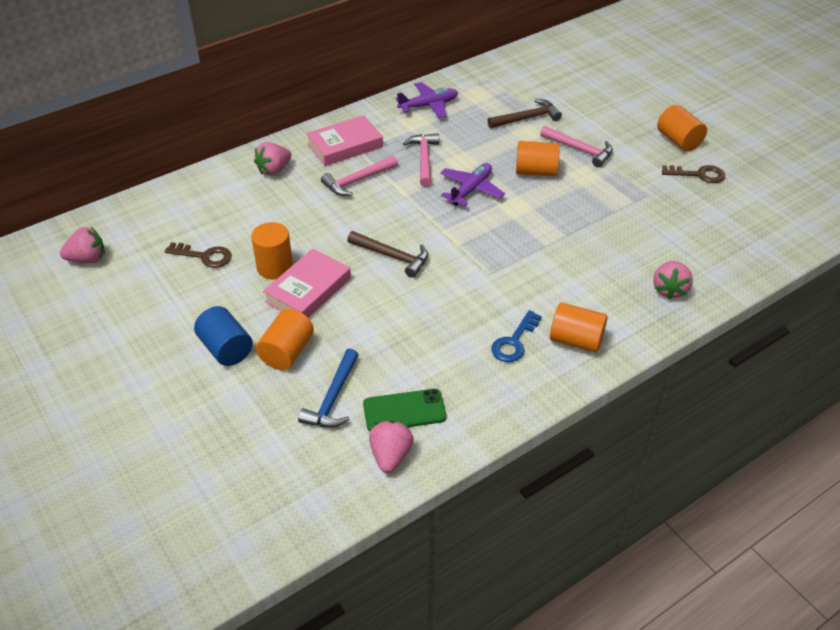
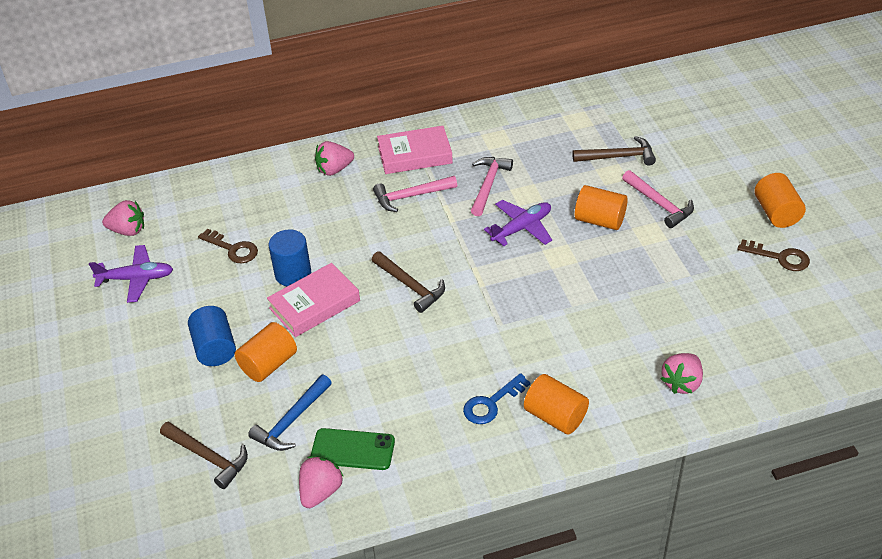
camera: 20 degrees right, 0 degrees up
(264, 450) = (208, 457): none -> brown hammer
(275, 267) = (293, 274): orange cylinder -> blue cylinder
(428, 106) = (520, 124): purple plane -> purple plane (136, 279)

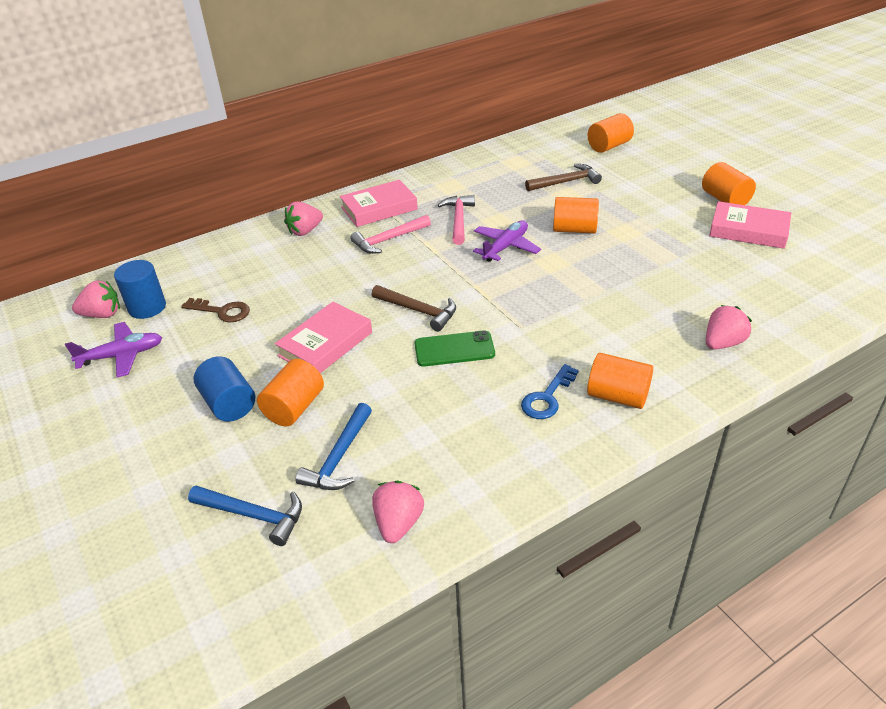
camera: 15 degrees left, 5 degrees down
(208, 457) = (254, 515): brown hammer -> blue hammer
(293, 274) = (293, 322): blue cylinder -> blue cylinder (147, 307)
(353, 449) = (418, 472): green phone -> green phone (454, 349)
(659, 204) = (621, 209): pink hammer -> none
(682, 383) = (723, 343): pink strawberry -> pink strawberry turned 150 degrees counterclockwise
(687, 116) = (609, 146): none -> orange cylinder
(780, 257) = (748, 230): brown key -> pink book

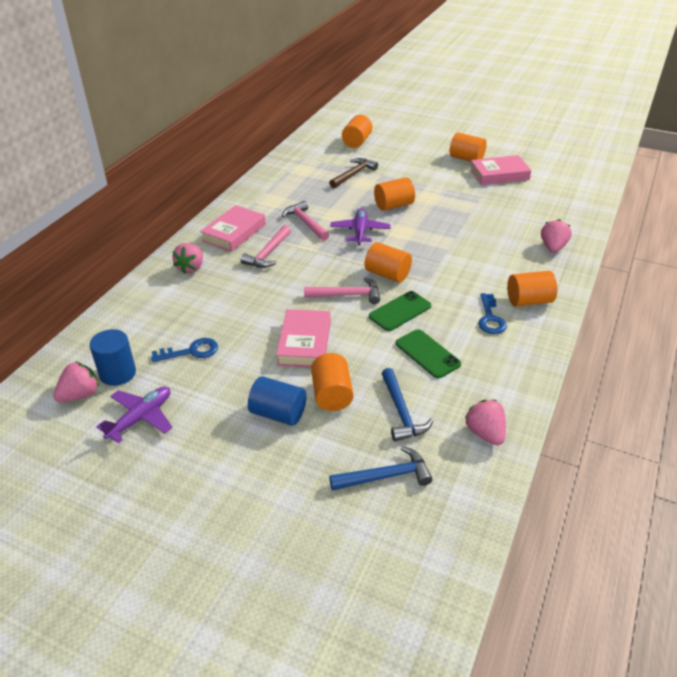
camera: 35 degrees left, 0 degrees up
(222, 311) = (191, 351): brown key -> blue key
(418, 311) = (347, 295): brown hammer -> pink hammer
(433, 407) = (427, 354): none -> green phone
(484, 304) = (387, 274): none -> orange cylinder

